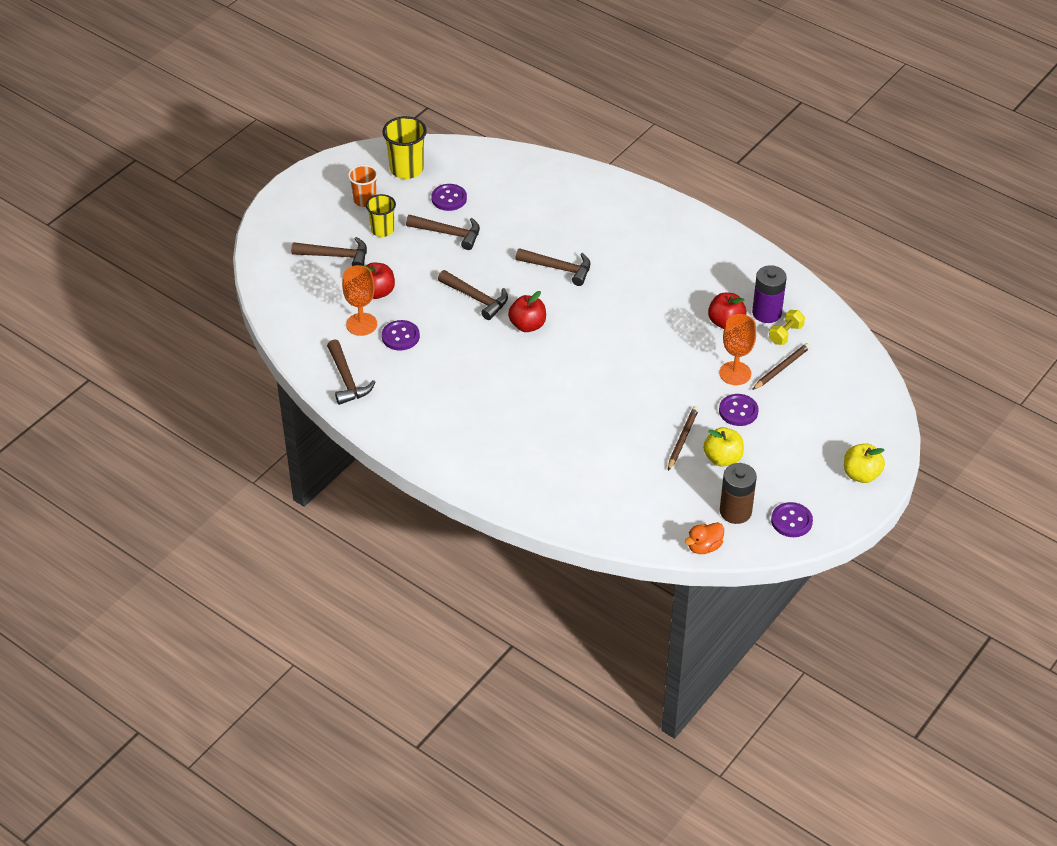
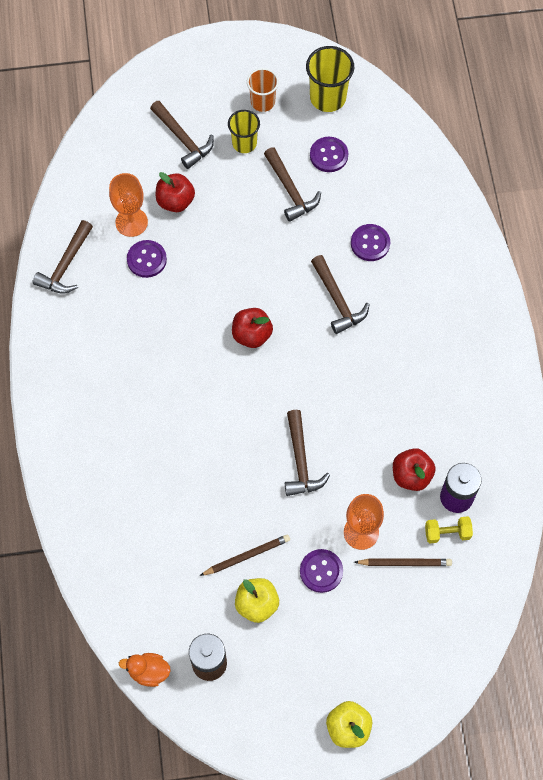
camera: 45 degrees right, 20 degrees up
(476, 298) = (242, 273): brown hammer -> brown hammer (300, 461)
(791, 521) = (241, 715): purple button -> purple button (370, 243)

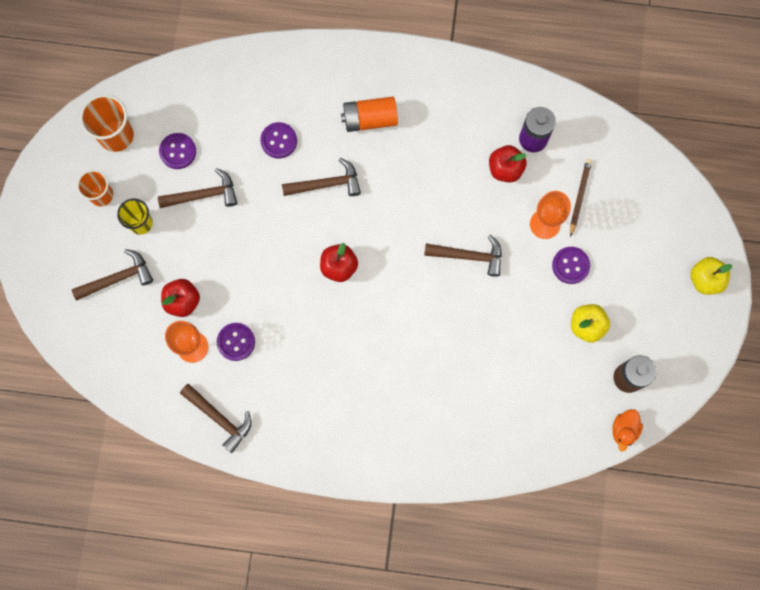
camera: 75 degrees left, 10 degrees up
(247, 556) = (543, 323): brown pencil -> none
(328, 97) = (116, 135): yellow cup -> orange cup
(423, 324) = (370, 119): none -> orange battery
(447, 533) = (562, 155): yellow dumbbell -> none

